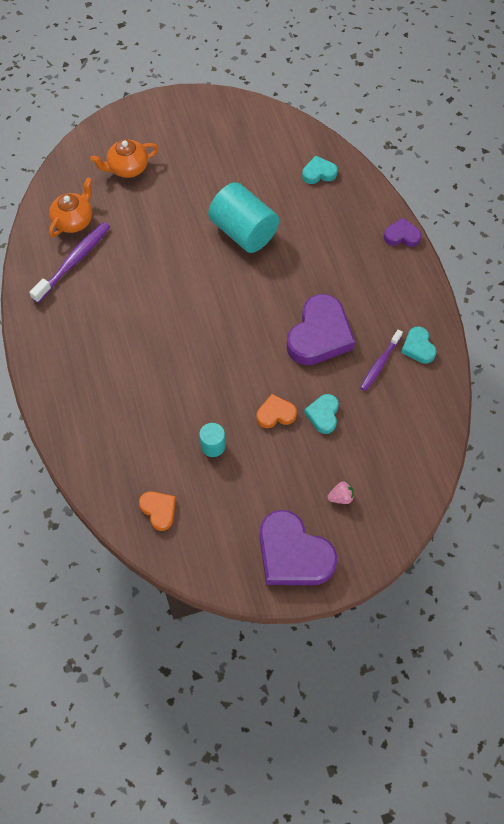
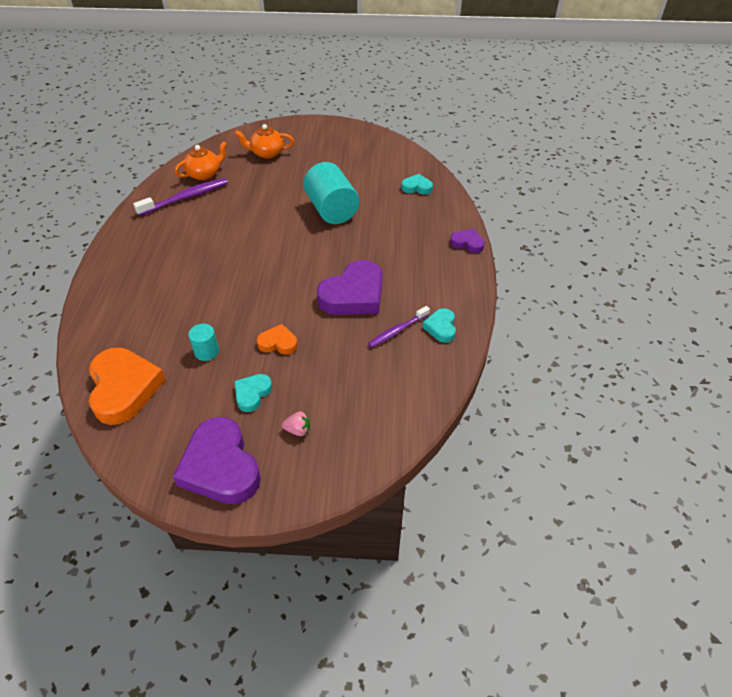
camera: 20 degrees right, 15 degrees down
(159, 510) = (124, 388): orange heart -> orange heart, size x1.98
(323, 415) = (321, 356): turquoise heart -> turquoise heart (252, 394)

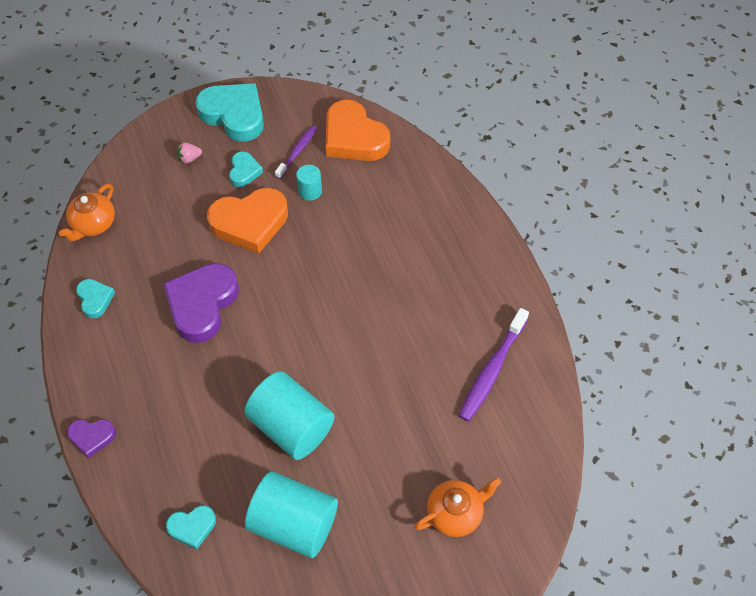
camera: 155 degrees right, 10 degrees up
(204, 174) = (506, 426): orange teapot -> orange teapot (93, 224)
(221, 466) = (234, 115): purple heart -> turquoise heart
(278, 343) = (250, 223): orange heart -> orange heart, size x1.98
(357, 173) = (294, 523): none -> turquoise cylinder
(397, 330) = (139, 279): purple toothbrush -> purple toothbrush (297, 152)

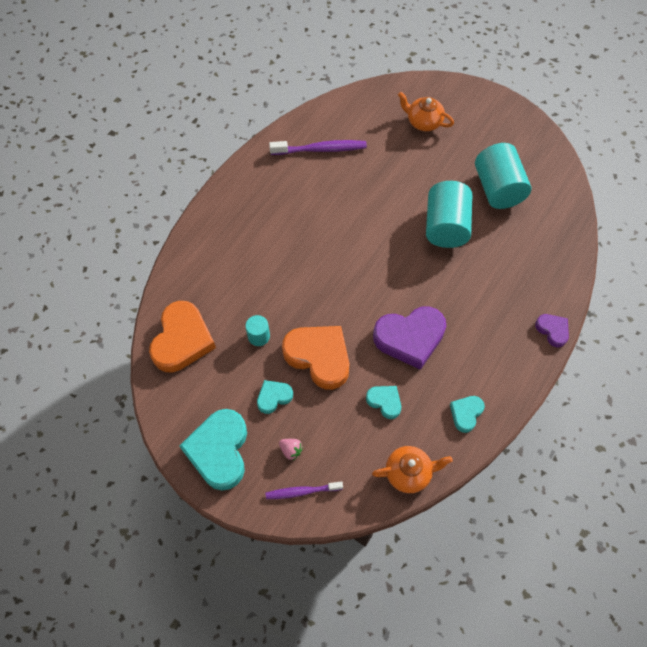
camera: 125 degrees left, 5 degrees up
(192, 527) = (547, 235): turquoise heart -> turquoise heart (384, 402)
(297, 152) = (226, 372): purple toothbrush -> purple toothbrush (302, 491)

